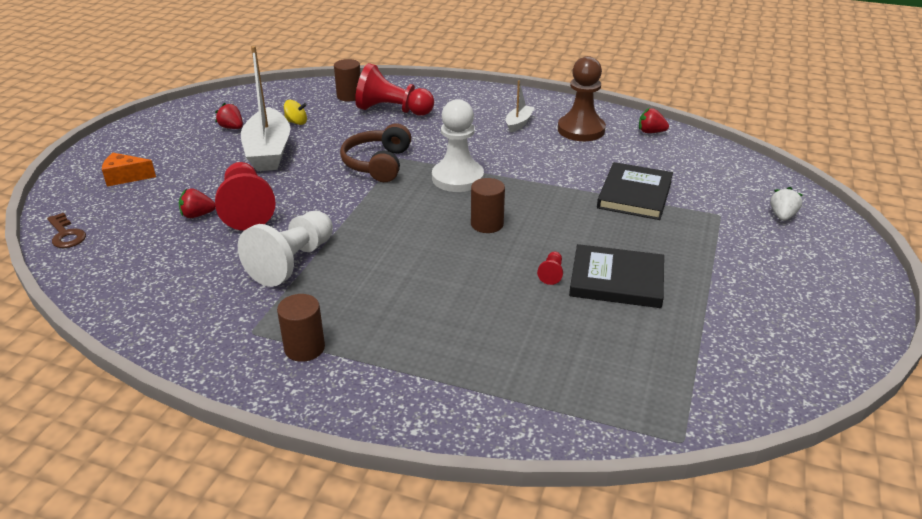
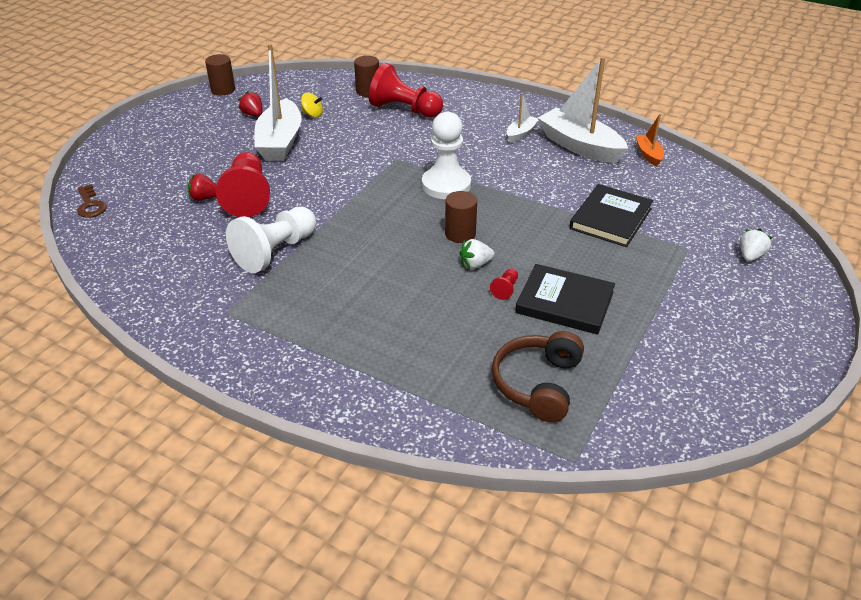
camera: 10 degrees right, 5 degrees up
(125, 177) = (150, 155): orange cheese -> none
(304, 348) = (267, 332): brown cylinder -> brown cylinder (223, 90)
(378, 164) = (376, 163): brown headphones -> brown headphones (538, 384)
(512, 252) = (475, 264): none -> white strawberry
(581, 130) = (580, 146): brown pawn -> white boat
(650, 132) = (648, 155): red strawberry -> orange boat

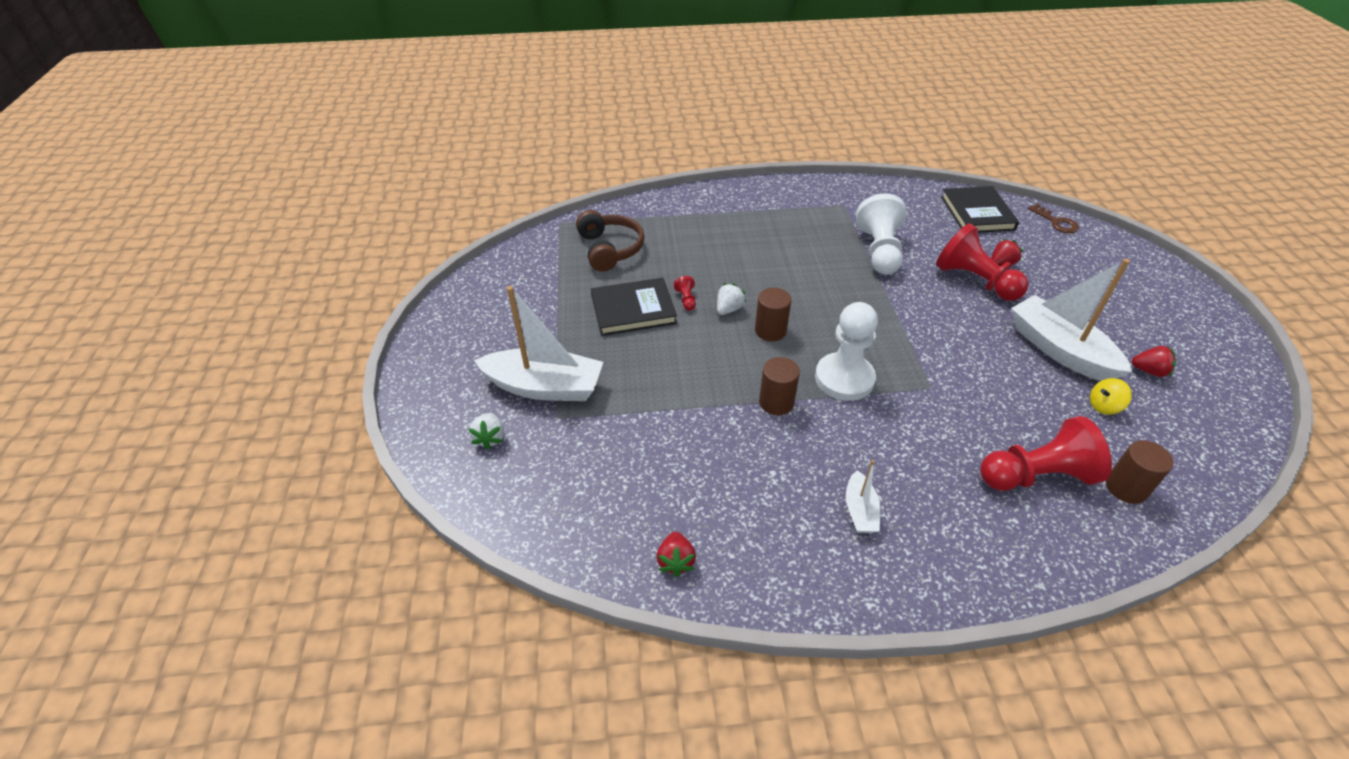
camera: 145 degrees right, 5 degrees up
(90, 205) = (1056, 222): brown key -> brown key turned 150 degrees counterclockwise
(223, 90) = (1248, 390): brown cylinder -> brown cylinder (776, 402)
(580, 146) = (771, 527): white boat -> white boat (545, 387)
(610, 219) = (653, 418): black book -> black book (977, 213)
(648, 155) = (676, 561): orange boat -> red strawberry

